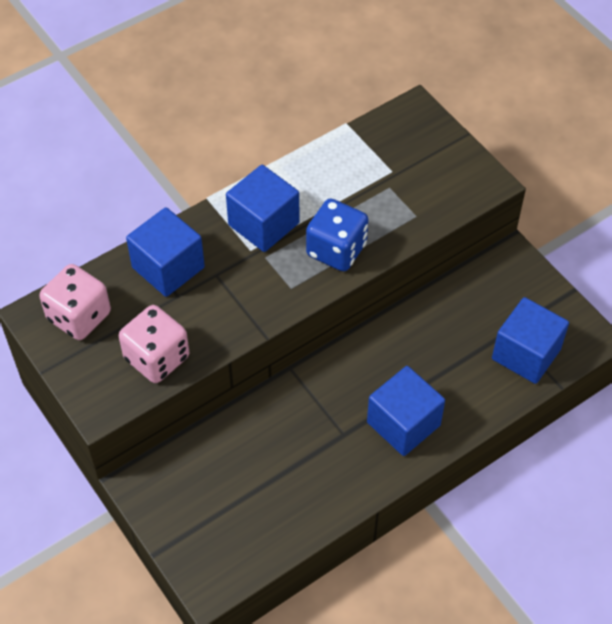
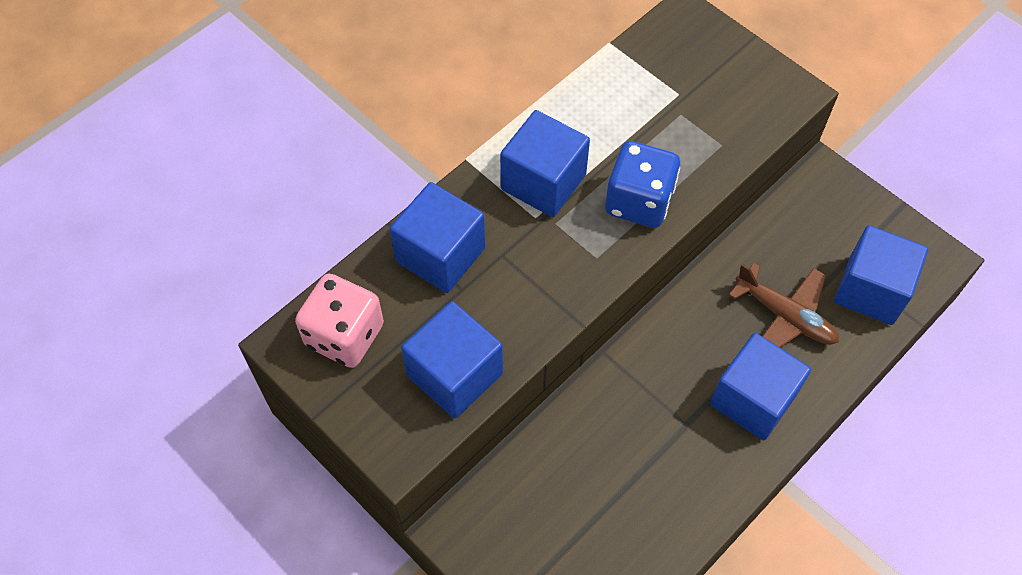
camera: 10 degrees left, 5 degrees up
(157, 358) = (455, 374): pink dice -> blue cube
(448, 363) = (785, 316): none -> brown plane

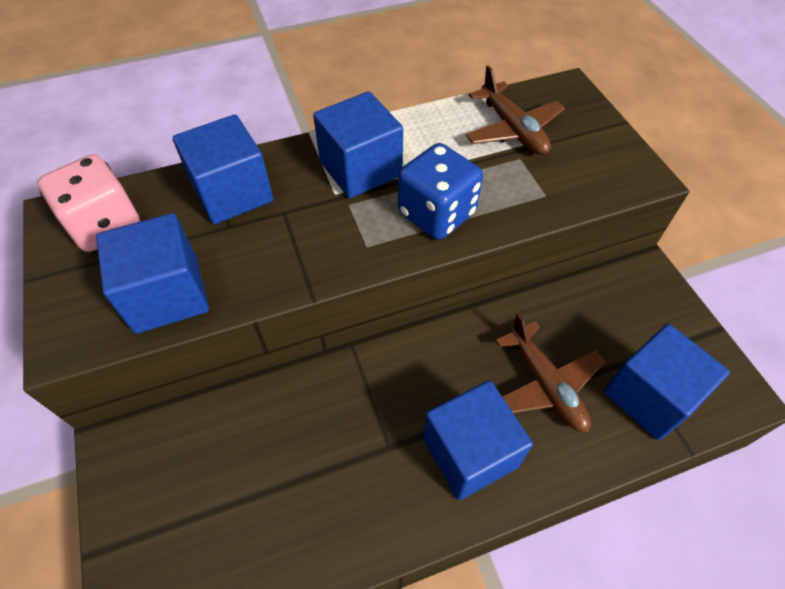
camera: 25 degrees right, 5 degrees down
(658, 84) = (512, 129): none -> brown plane

